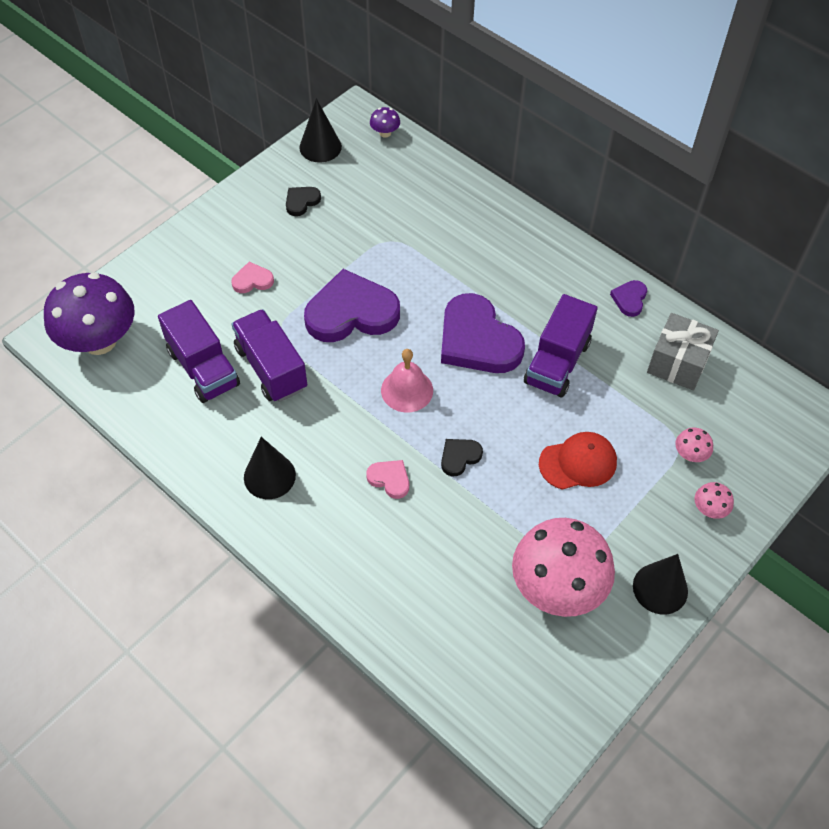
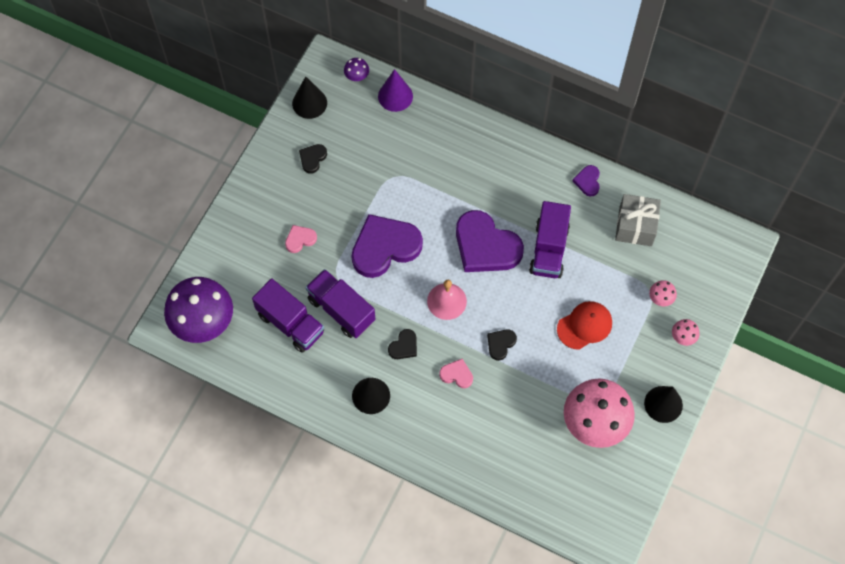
camera: 15 degrees left, 10 degrees up
(333, 429) = (404, 346): none -> black heart
(422, 161) = (395, 96): none -> purple cone

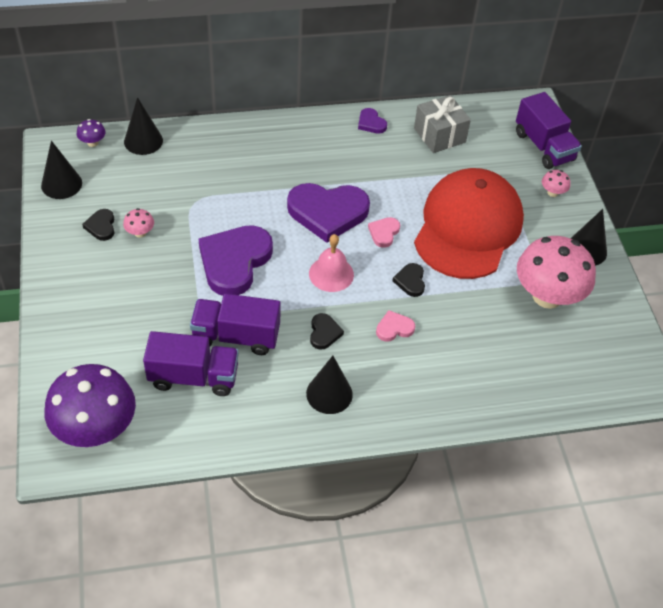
camera: 40 degrees left, 15 degrees down
(300, 239) = (143, 299): pink heart -> pink heart (384, 233)
(395, 96) = (143, 141): purple cone -> black cone
(549, 249) = (384, 187): purple truck -> purple truck (543, 146)
(584, 326) = (468, 227): red cap -> red cap, size x2.15
(660, 298) = (508, 175): pink mushroom -> pink mushroom (140, 233)

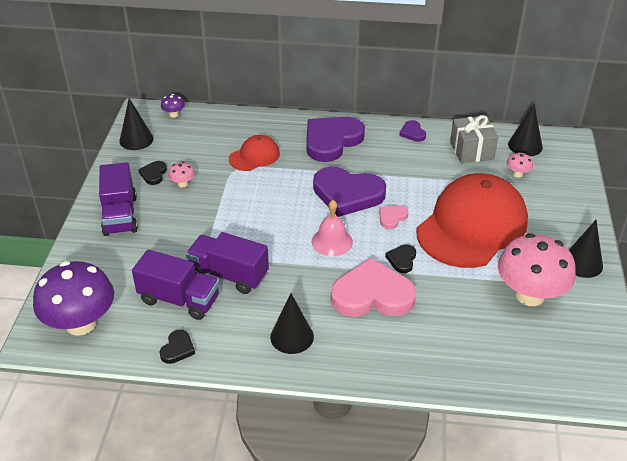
camera: 20 degrees right, 10 degrees down
(143, 141) = (214, 119): black cone -> black cone (525, 145)
(208, 182) = (254, 156): none -> red cap
(234, 262) = (251, 218): purple heart -> purple heart (332, 141)
(324, 333) = (307, 287): black heart -> black heart (177, 349)
(394, 328) = (372, 295): pink heart -> pink heart, size x2.24
(543, 146) = (568, 173): purple truck -> purple truck (120, 215)
(552, 193) = (564, 211): pink mushroom -> pink mushroom (517, 174)

